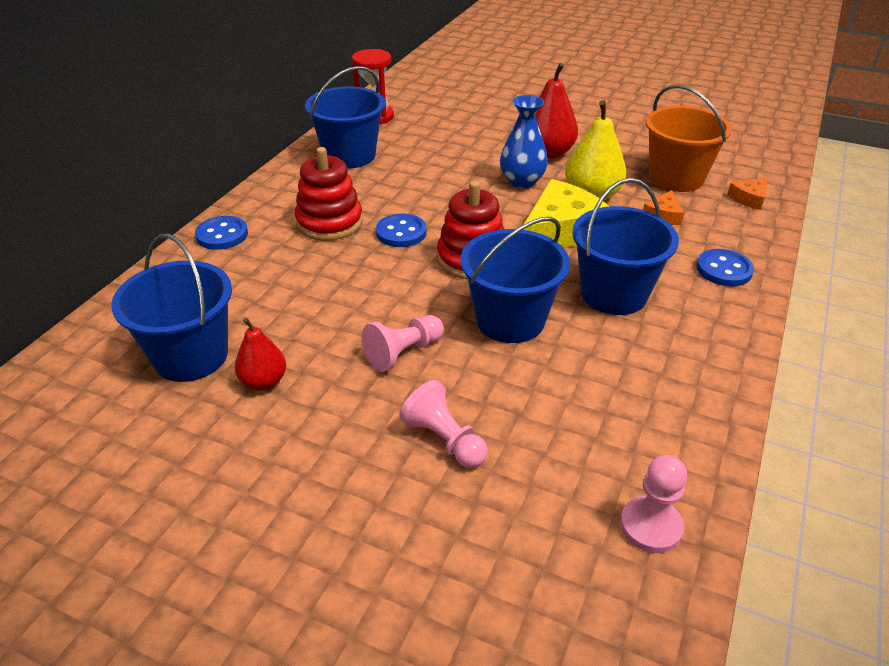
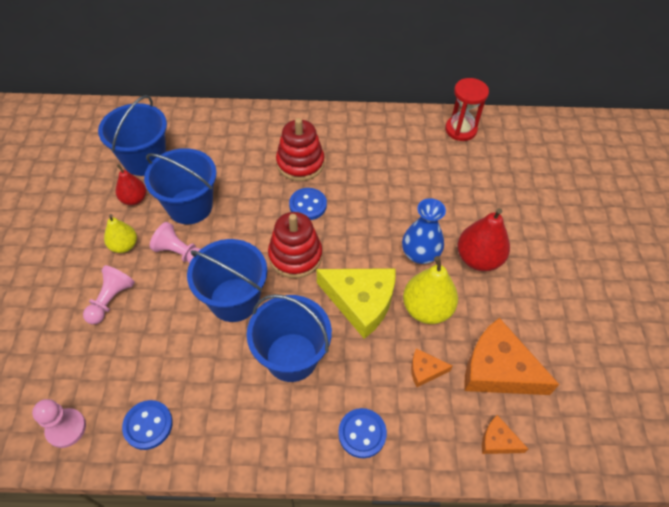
camera: 65 degrees right, 15 degrees up
(222, 235) = (260, 119): blue button -> blue button (148, 425)
(349, 156) = (392, 139): blue bucket -> blue bucket (190, 206)
(349, 408) = (124, 246): none -> yellow pear
(676, 178) = (498, 369): orange bucket -> orange cheese

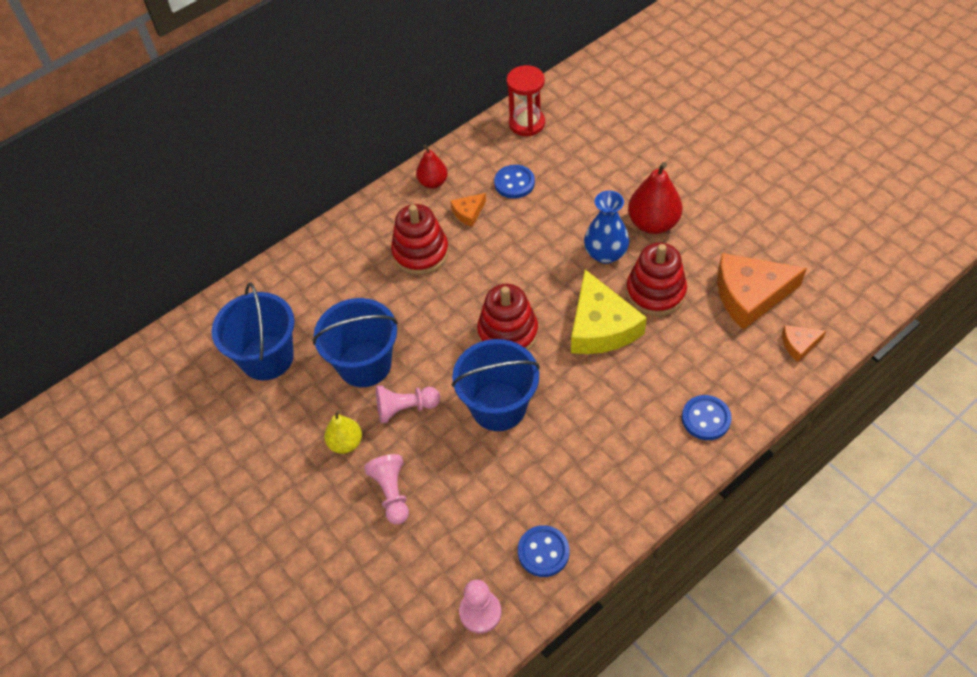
camera: 35 degrees left, 0 degrees up
(134, 199) = (303, 398): red pear -> red pear (433, 182)
(291, 357) = (595, 410): blue bucket -> none
(308, 205) = (469, 283): blue button -> blue button (514, 183)
(361, 302) = (601, 326): yellow cheese -> yellow cheese turned 90 degrees clockwise
(425, 370) = (702, 338): orange cheese -> orange cheese (468, 213)
(426, 309) = (655, 292): yellow pear -> red stacking toy

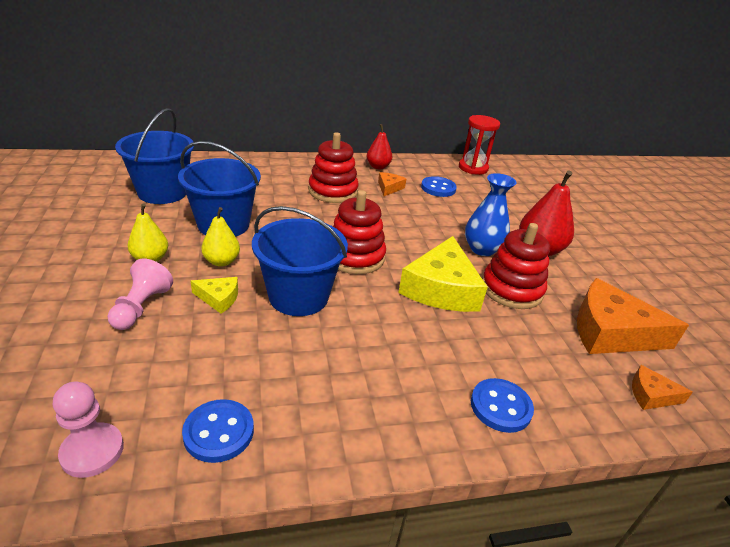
camera: 20 degrees right, 20 degrees down
(405, 408) = (221, 261): pink pawn -> yellow pear
(440, 447) = (219, 298): none -> yellow cheese
(468, 213) = (389, 188): orange cheese -> orange cheese turned 120 degrees clockwise

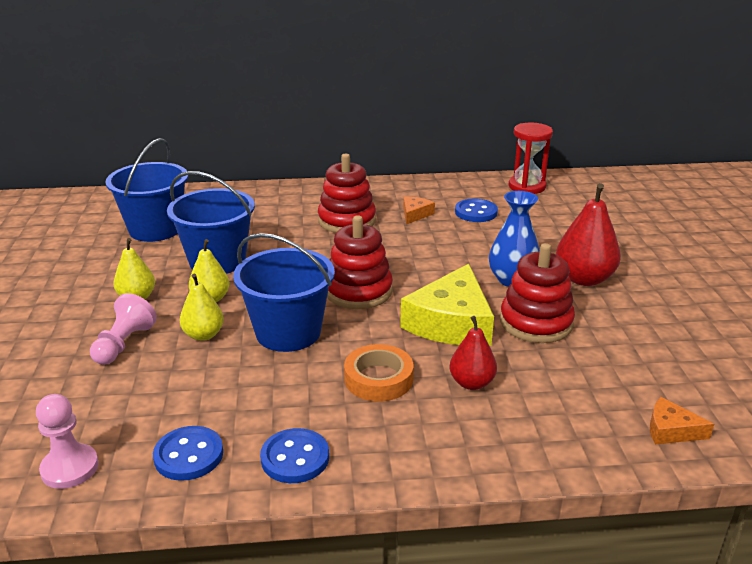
camera: 10 degrees right, 5 degrees down
(219, 298) = (203, 335): yellow cheese -> yellow pear
(378, 167) = (407, 190): red pear -> red pear (471, 383)
(389, 345) = (378, 379): none -> orange tape
(500, 407) = (488, 438): blue button -> blue button (295, 458)
(610, 332) = (644, 366): orange cheese -> none

